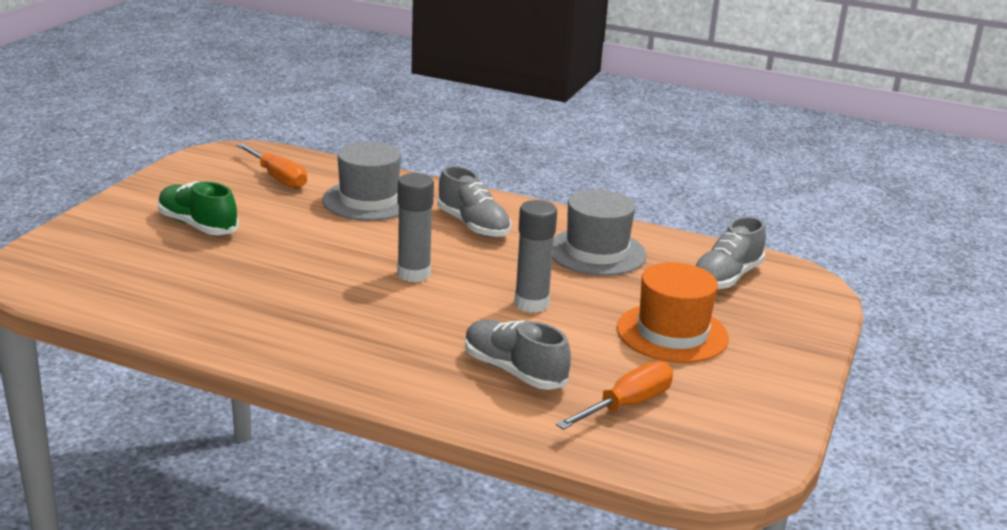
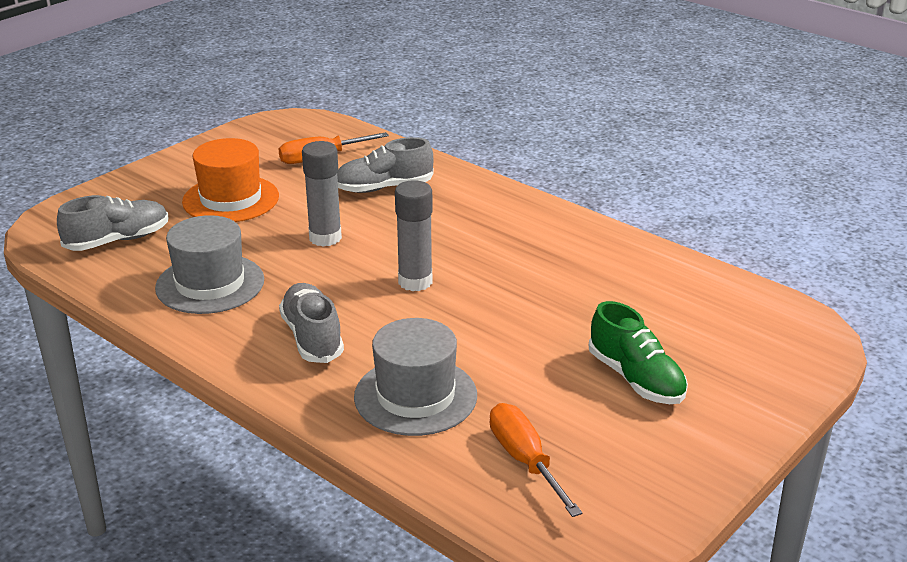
camera: 160 degrees left, 5 degrees up
(514, 371) = (383, 188): grey shoe -> grey shoe turned 105 degrees clockwise

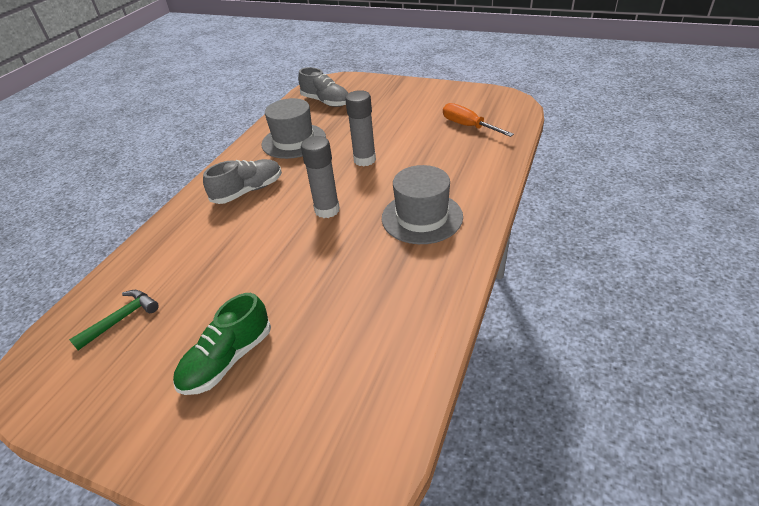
camera: 75 degrees right, 10 degrees up
(231, 199) = (391, 116): orange hat -> none
(383, 188) = (446, 161): grey shoe -> none
(415, 396) = (192, 249): grey hat -> grey hat (422, 217)
(525, 461) = (122, 319): orange screwdriver -> green hammer

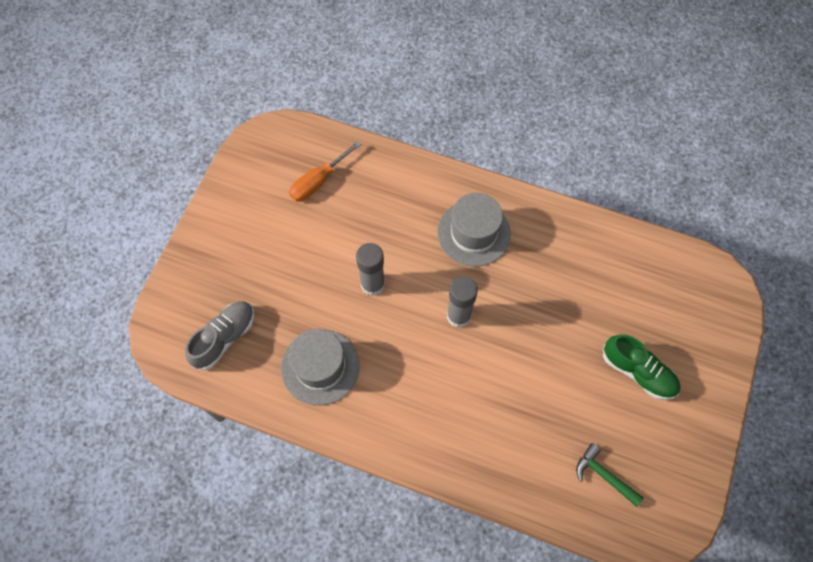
camera: 95 degrees left, 25 degrees up
(248, 191) = (420, 401): grey shoe -> none

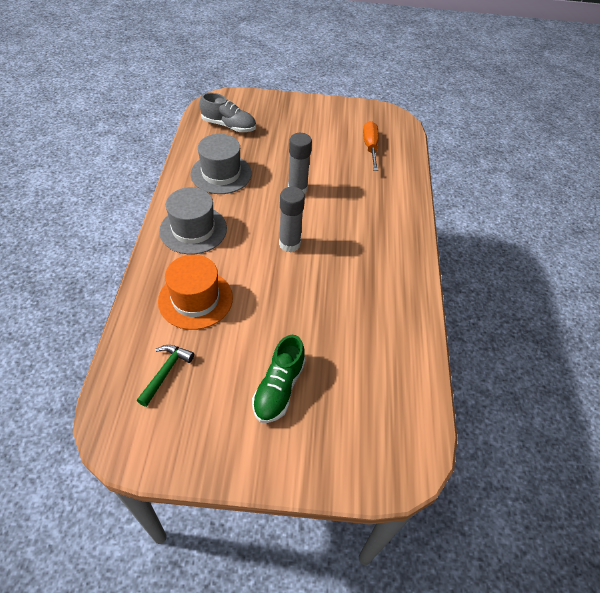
camera: 70 degrees right, 15 degrees down
(319, 181) = (370, 147): orange screwdriver -> orange screwdriver turned 60 degrees clockwise
(473, 233) = (370, 242): grey hat -> grey hat (193, 229)
(517, 431) = (195, 299): none -> orange hat

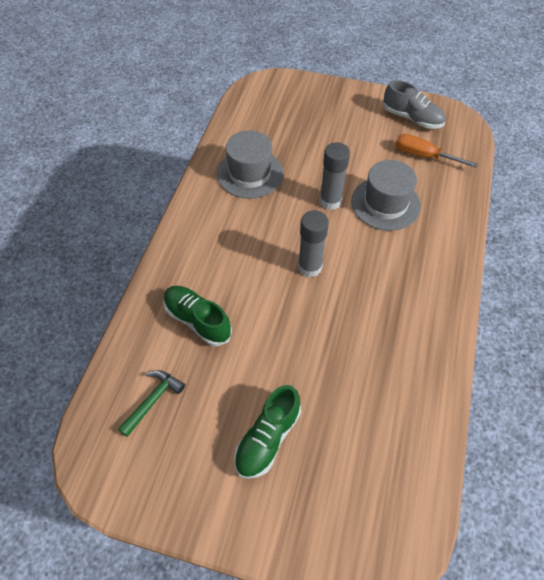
camera: 15 degrees right, 5 degrees up
(193, 229) = (209, 237): grey hat -> grey hat (385, 203)
(195, 299) = (197, 320): orange hat -> green shoe
(229, 126) = (268, 116): grey shoe -> grey shoe (412, 118)
(370, 147) = (424, 156): orange screwdriver -> orange screwdriver turned 75 degrees counterclockwise

